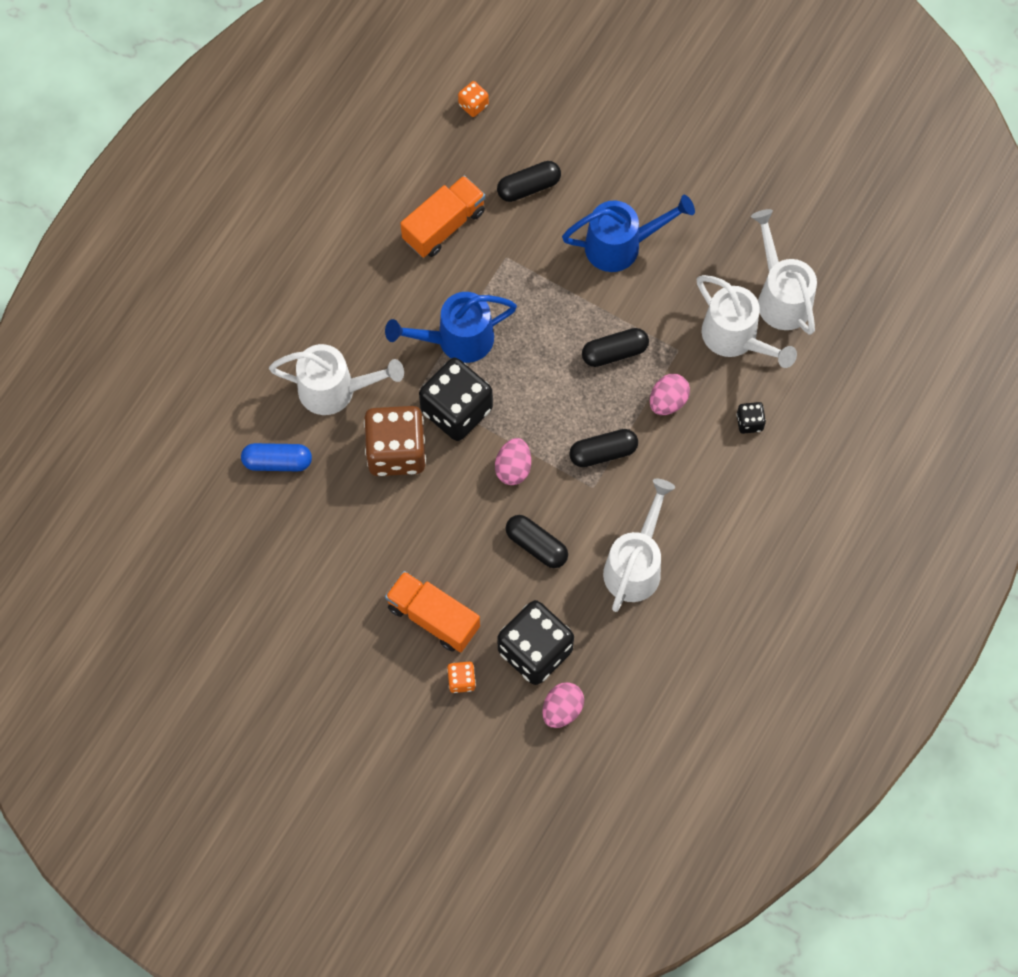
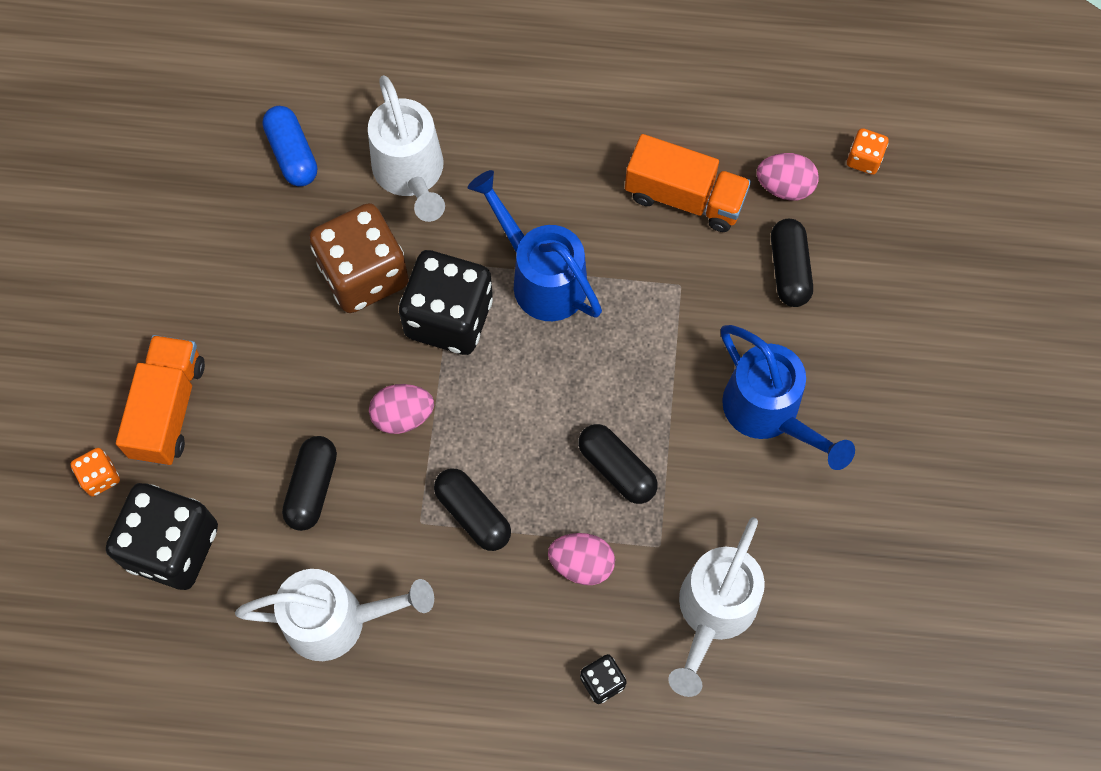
camera: 65 degrees right, 0 degrees up
(528, 187) = (789, 269): black capsule -> black capsule turned 45 degrees clockwise
(562, 709) = (107, 613): pink egg -> pink egg (784, 187)
(781, 296) = (804, 646): white watering can -> none

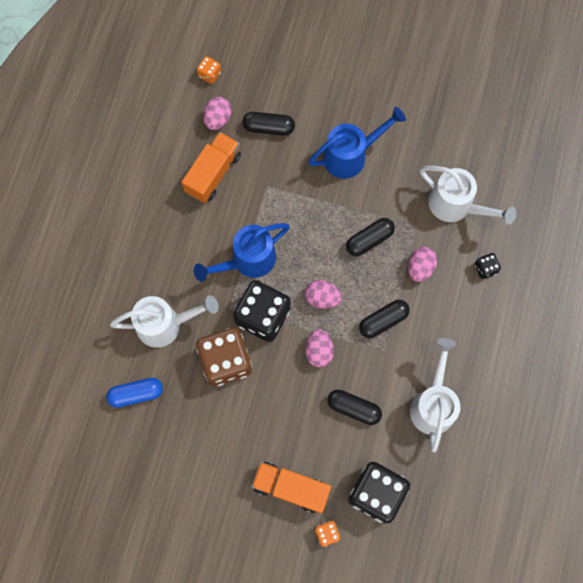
camera: 80 degrees left, 5 degrees up
(497, 406) = (322, 298): none -> pink egg

